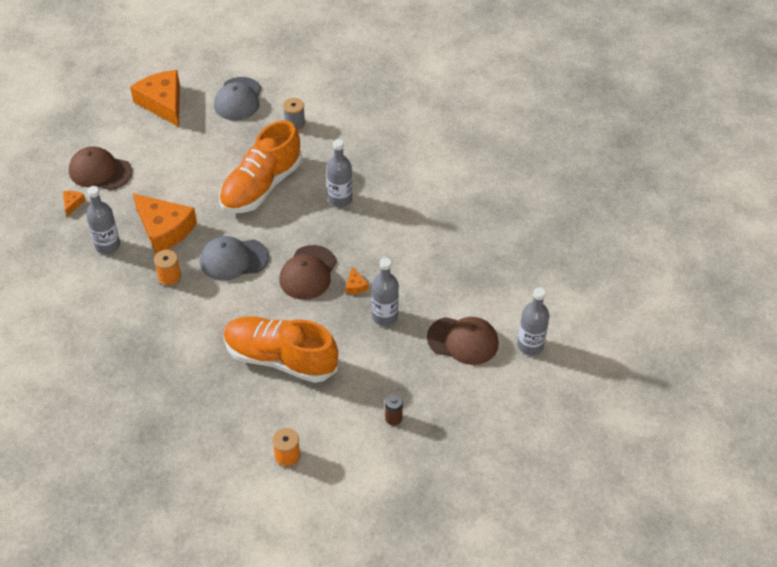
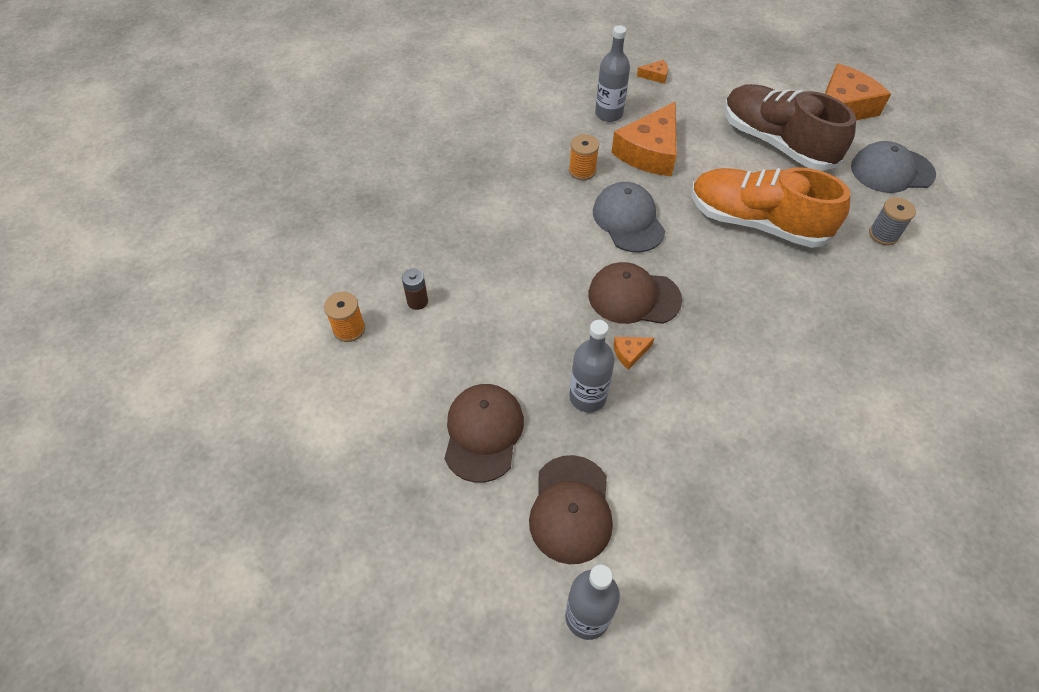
camera: 80 degrees right, 5 degrees up
(100, 171) = (710, 84): brown cap -> brown cap (483, 433)
(185, 151) = (776, 143): none -> brown shoe
(280, 359) = (490, 295): orange shoe -> none
(340, 199) = (775, 308): grey bottle -> none
(393, 418) = (418, 436): brown battery -> brown battery (417, 301)

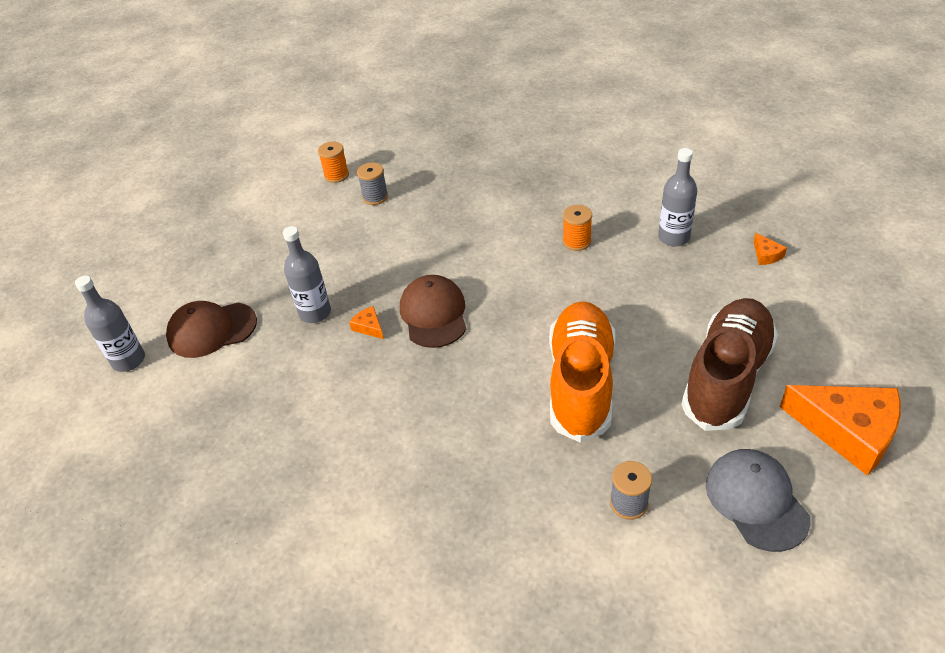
camera: 75 degrees right, 10 degrees down
(417, 301) = (375, 197): brown battery -> grey spool
(483, 433) = (266, 266): brown cap -> none
(628, 220) = (529, 288): grey cap -> none
(649, 151) = (636, 279): orange cheese -> none

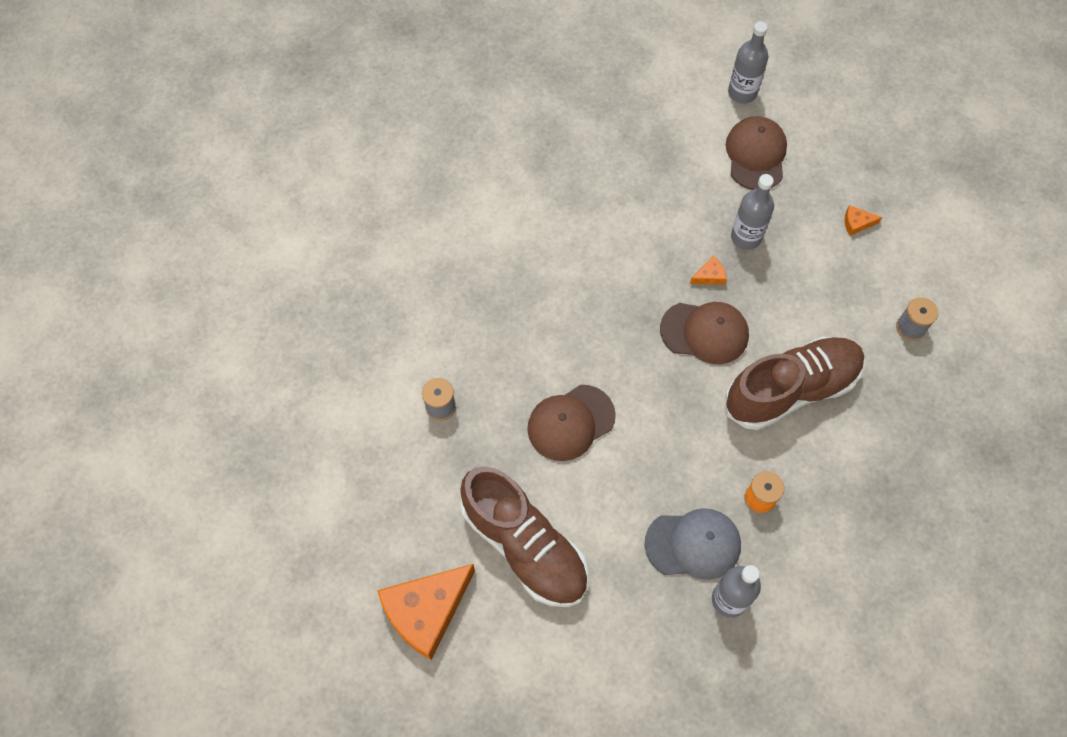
camera: 105 degrees right, 20 degrees up
(336, 175) = (966, 299): orange spool -> none
(466, 247) = (791, 390): none -> brown shoe
(581, 383) = (570, 422): orange shoe -> brown cap
(756, 500) = (400, 499): grey cap -> grey cap (693, 544)
(766, 255) = (665, 680): orange cheese -> orange cheese (856, 223)

